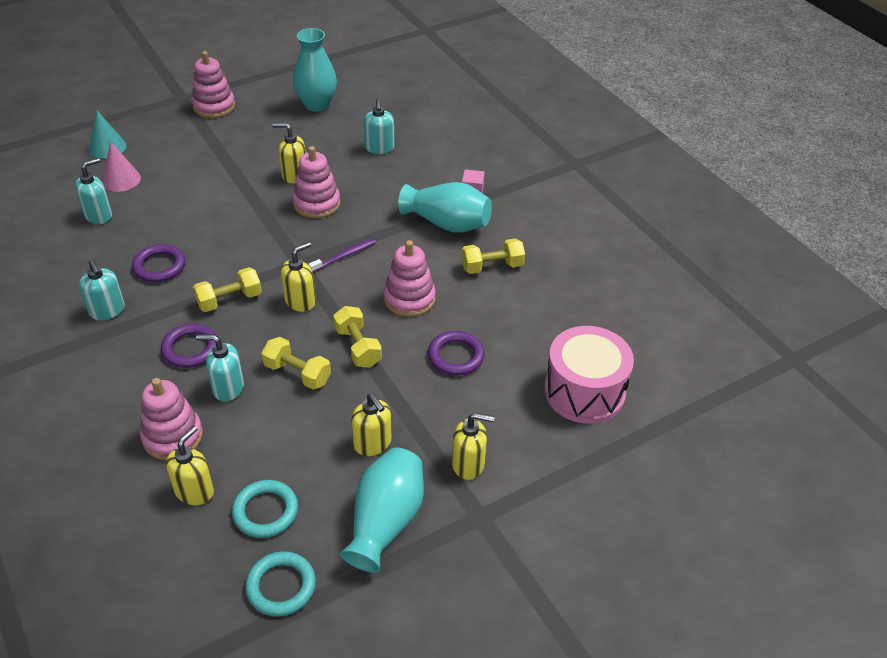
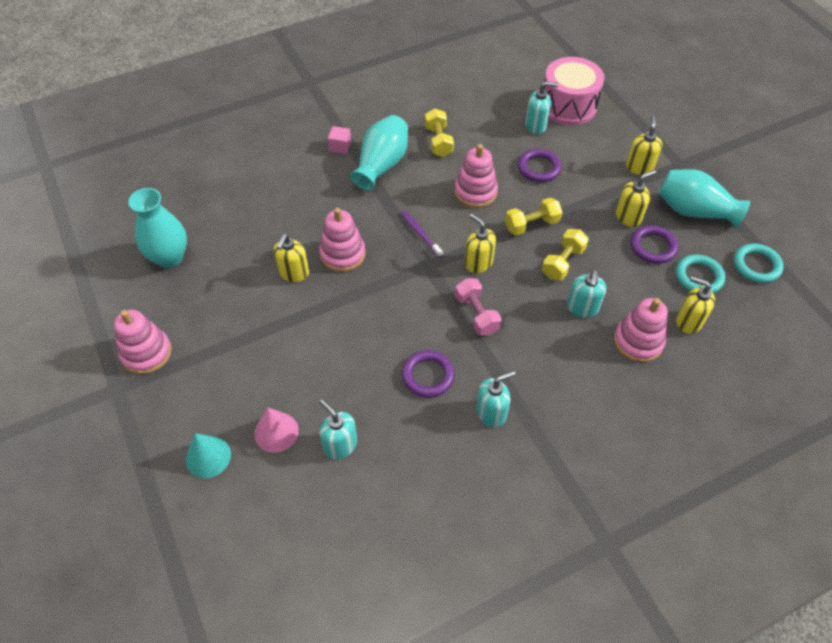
camera: 85 degrees left, 10 degrees up
(190, 349) = (539, 339): purple ring -> purple ring (653, 247)
(229, 300) = (476, 314): yellow dumbbell -> pink dumbbell
(379, 148) = (261, 207): turquoise soap dispenser -> turquoise soap dispenser (536, 126)

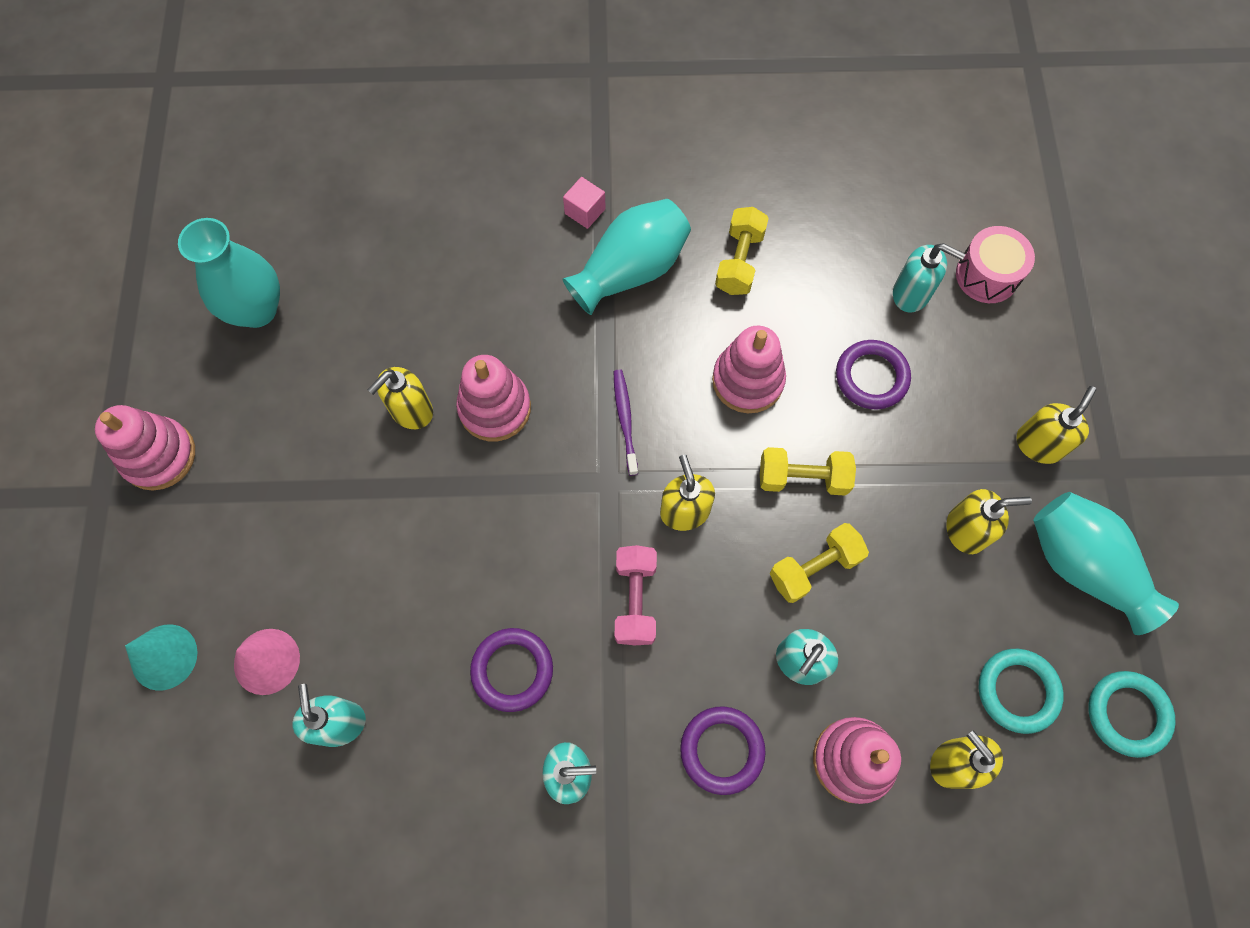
camera: 25 degrees right, 15 degrees up
(568, 106) = (987, 275): pink drum -> pink drum, size x0.63
(653, 247) = (974, 603): purple ring -> purple ring (722, 750)

